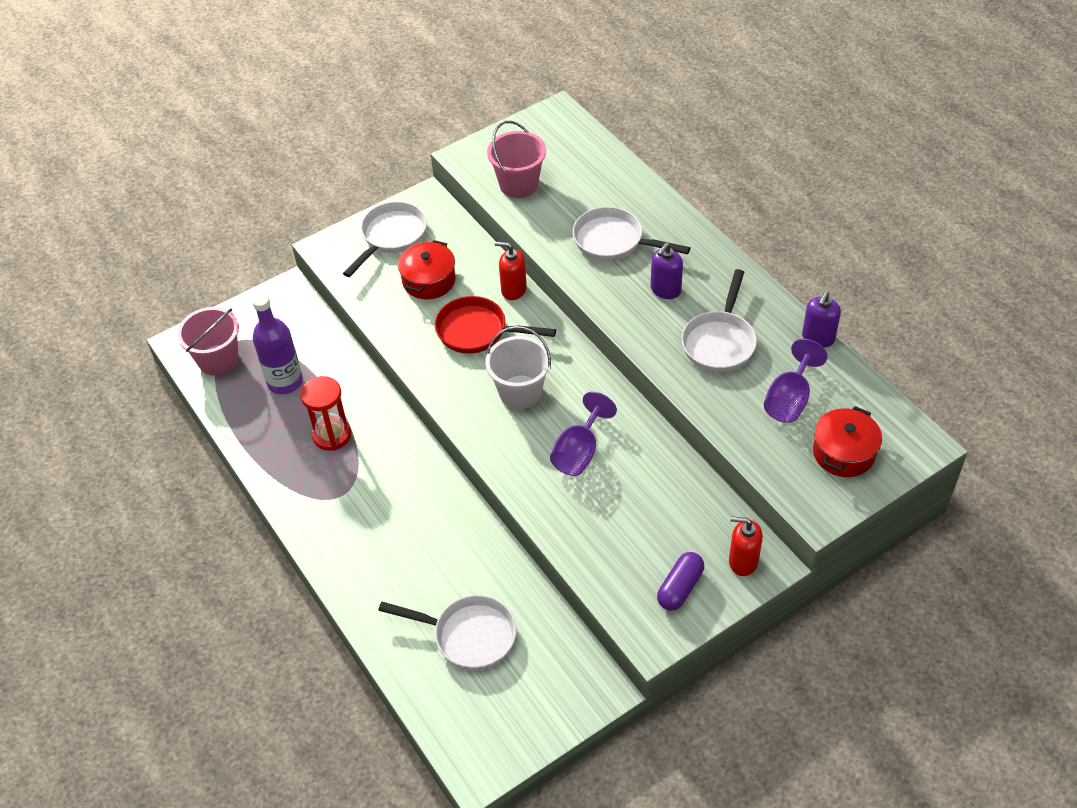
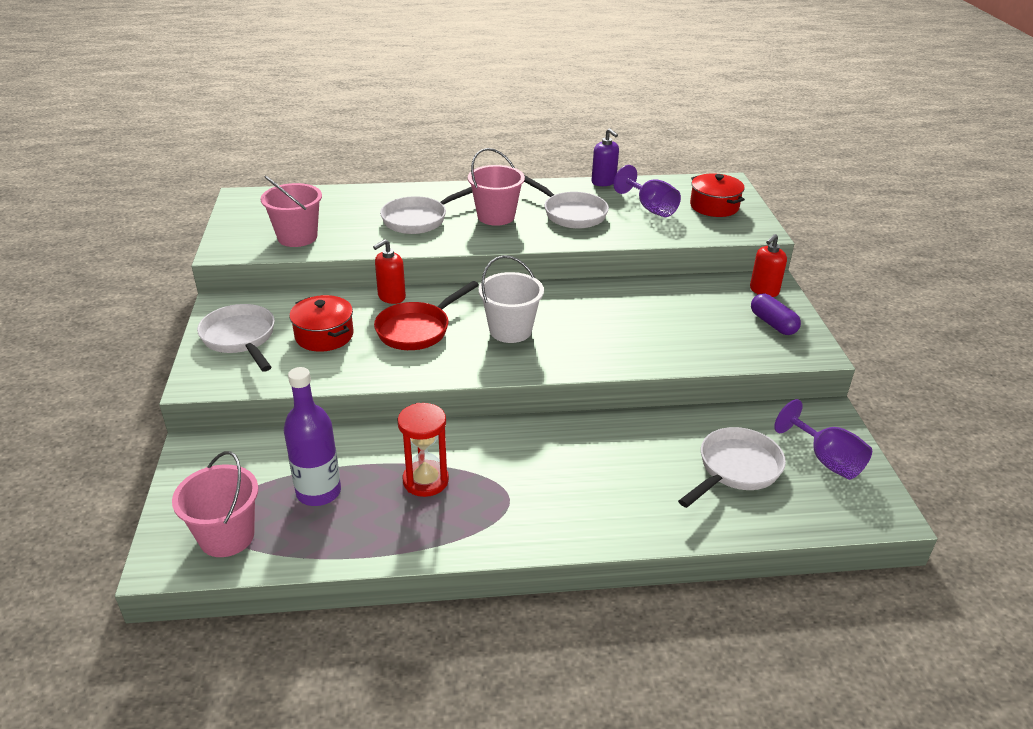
camera: 65 degrees left, 15 degrees down
(579, 452) = (603, 323): purple goblet -> purple goblet (826, 460)
(665, 290) = (496, 216): purple soap dispenser -> pink bucket

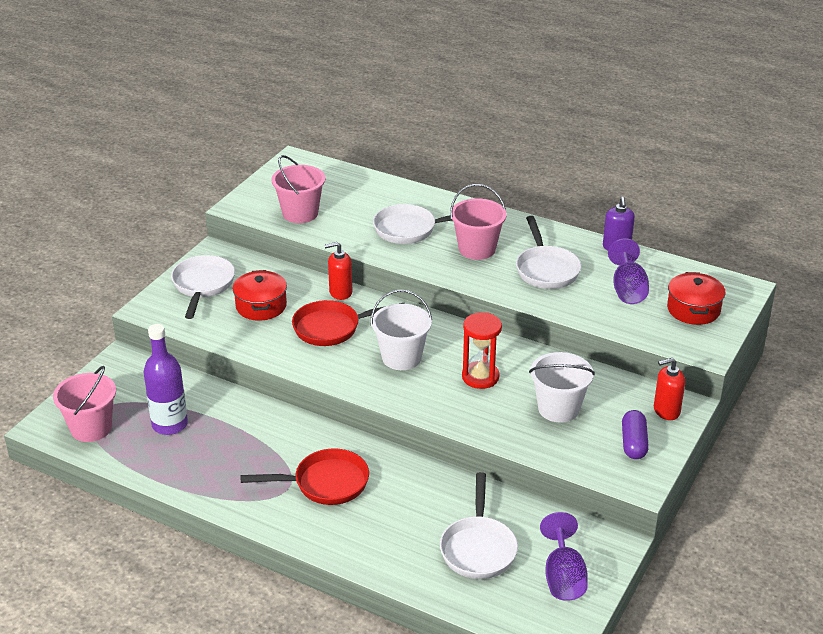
camera: 35 degrees right, 0 degrees up
(425, 480) = (244, 449): red hourglass -> red hourglass (480, 377)
(540, 476) = (325, 483): none -> red pan
(686, 320) = (558, 408): none -> white bucket
(735, 469) = (478, 548): white pan -> white pan turned 105 degrees clockwise

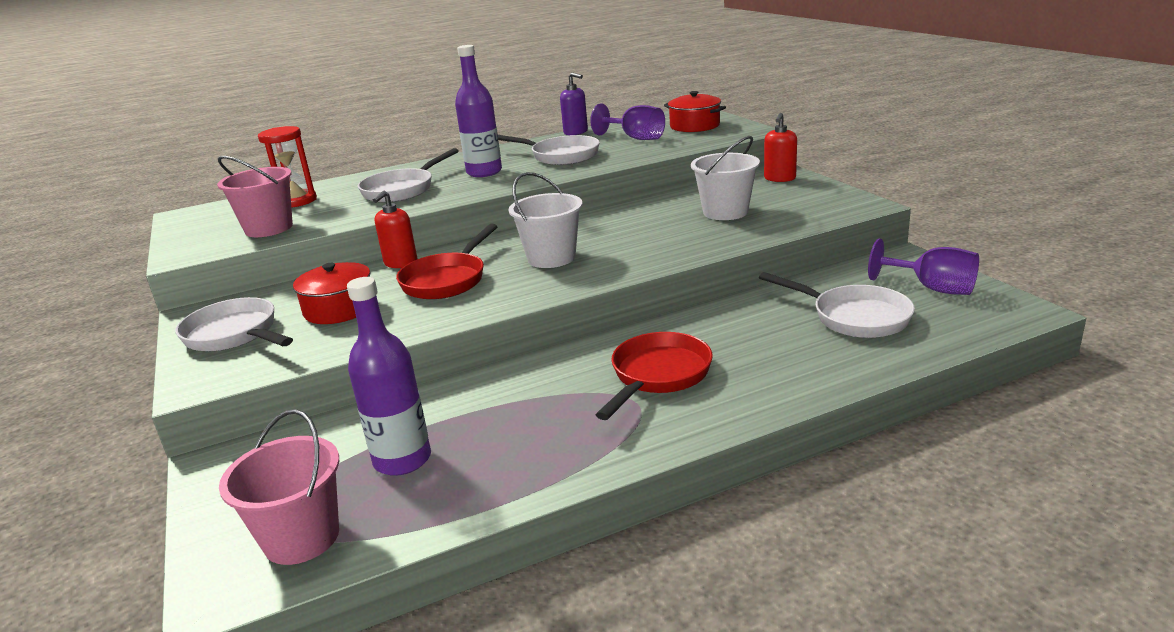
camera: 50 degrees left, 10 degrees down
(477, 249) = (484, 172): pink bucket -> purple bottle
(480, 377) = (635, 231): red hourglass -> red hourglass (297, 201)
(633, 443) = (808, 196): purple capsule -> none

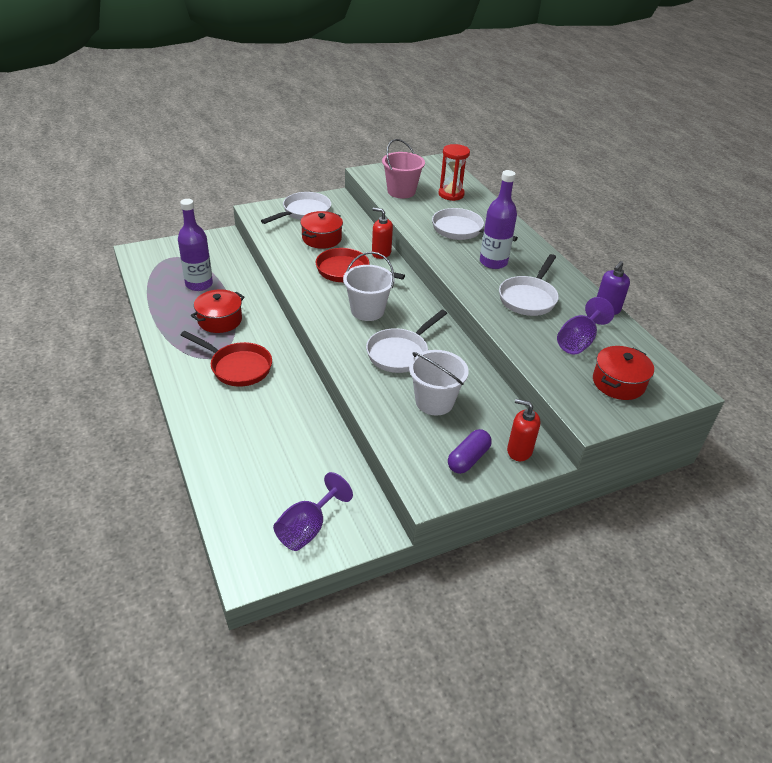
camera: 85 degrees right, 15 degrees up
(301, 538) = (157, 264): pink bucket -> none
(528, 414) = (220, 320): none -> red pot
(805, 194) = (468, 459): none -> purple capsule
(854, 317) = (276, 468): white pan -> white pan (400, 353)

